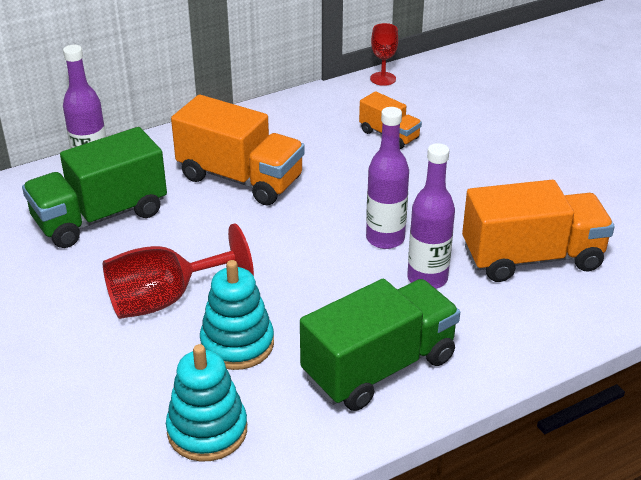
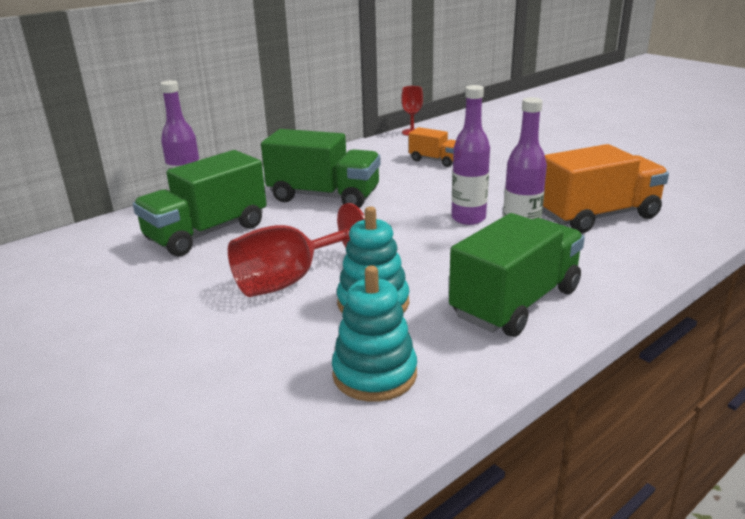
camera: 10 degrees left, 10 degrees down
(240, 178) = (324, 196): orange truck -> green truck

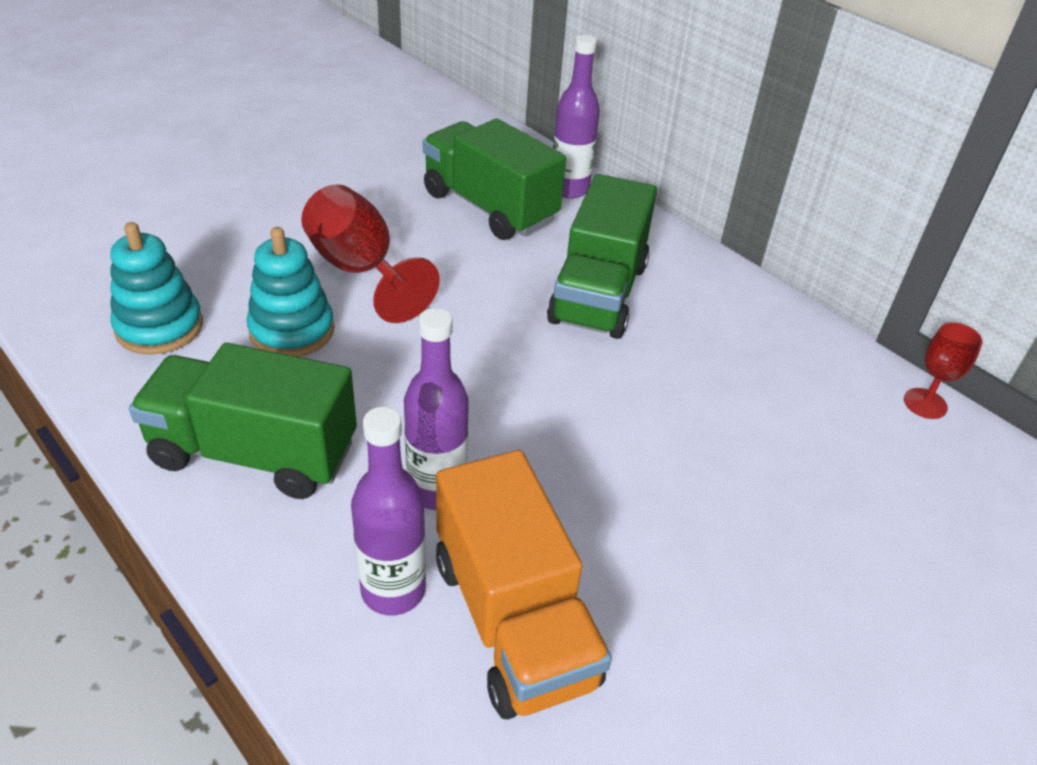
camera: 85 degrees right, 15 degrees up
(435, 160) = (770, 423): orange truck -> none
(468, 218) = (514, 438): purple bottle -> purple bottle (393, 590)
(516, 303) = (254, 453): green truck -> green truck turned 150 degrees clockwise

